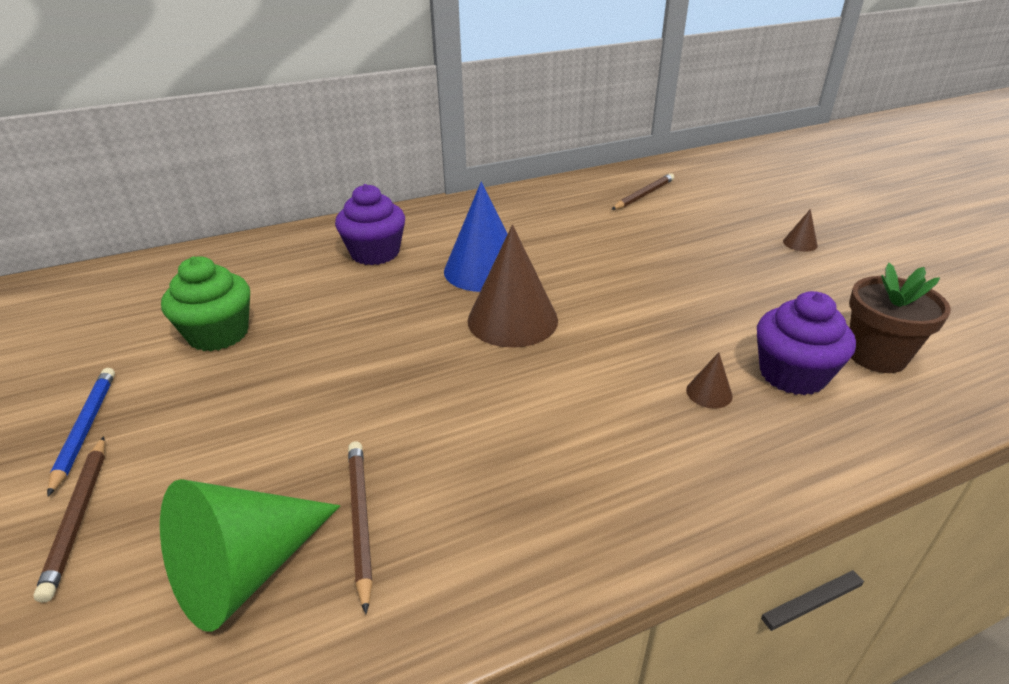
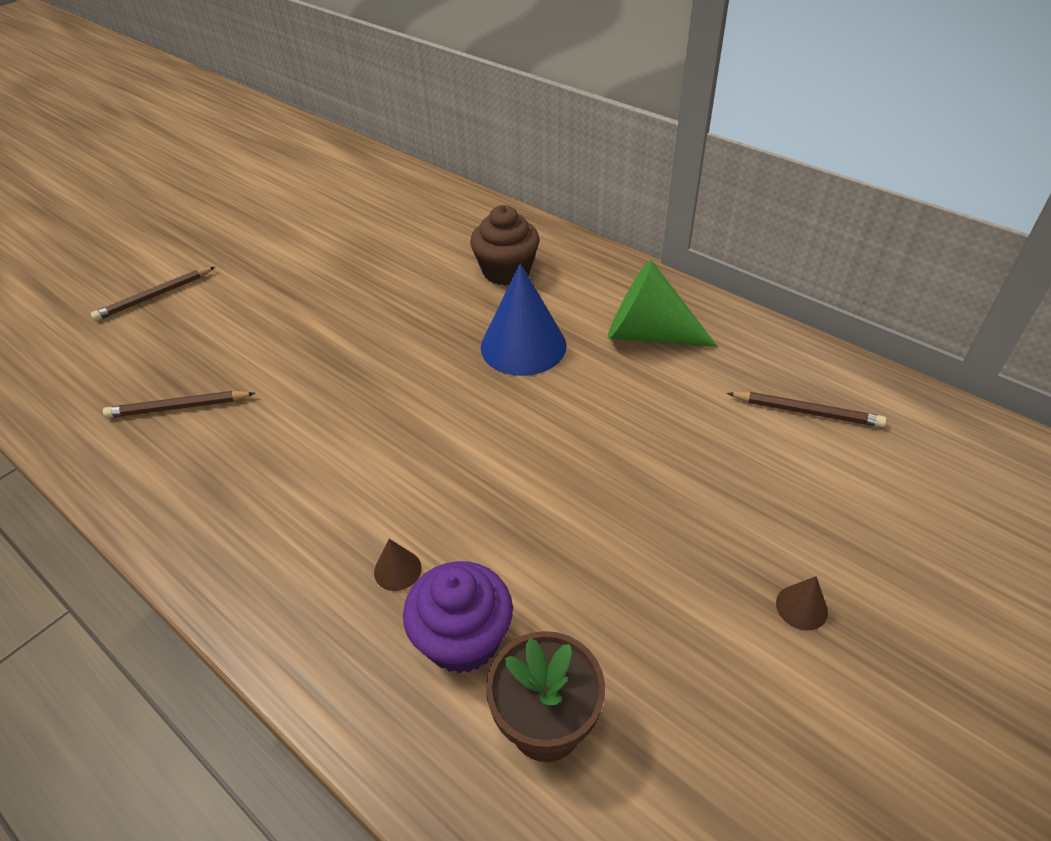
camera: 65 degrees right, 10 degrees up
(85, 428) = (225, 257): blue pencil -> none
(218, 334) = (343, 253): green cupcake -> none
(246, 571) = (127, 379): green cone -> green cone (648, 334)
(360, 519) = (178, 407): brown pencil -> brown pencil turned 150 degrees counterclockwise
(375, 253) = (506, 271): purple cupcake -> brown cupcake
(512, 320) = (448, 395): brown cone -> none

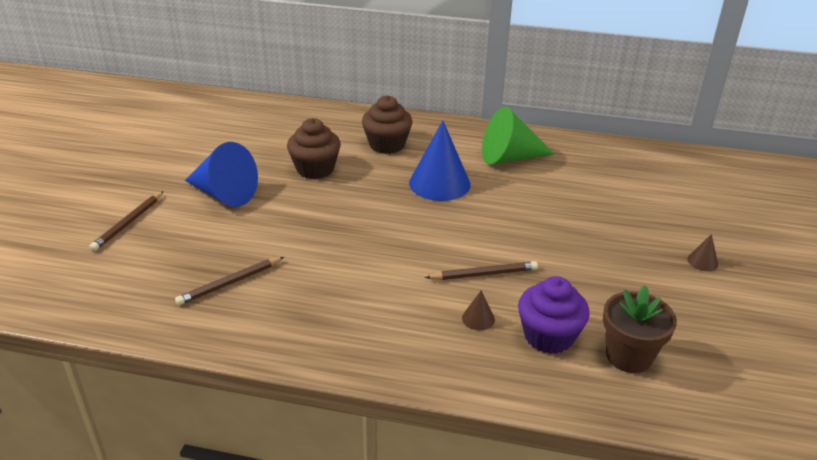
camera: 30 degrees left, 10 degrees down
(273, 288) = (224, 194): none -> blue cone
(395, 282) = (315, 169): none -> brown cupcake
(807, 412) = (629, 173): brown pencil -> brown pencil (484, 274)

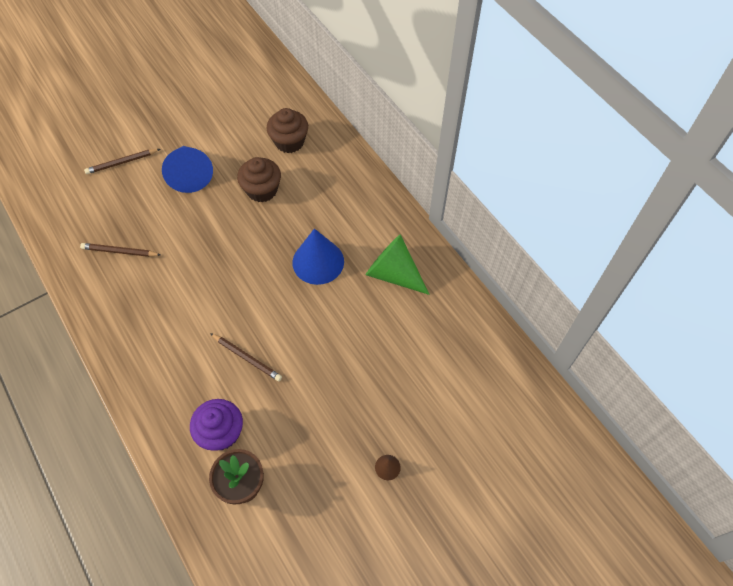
camera: 45 degrees right, 25 degrees up
(387, 144) = (331, 199): brown cupcake -> brown cupcake (289, 142)
(478, 318) = (203, 386): brown cone -> none

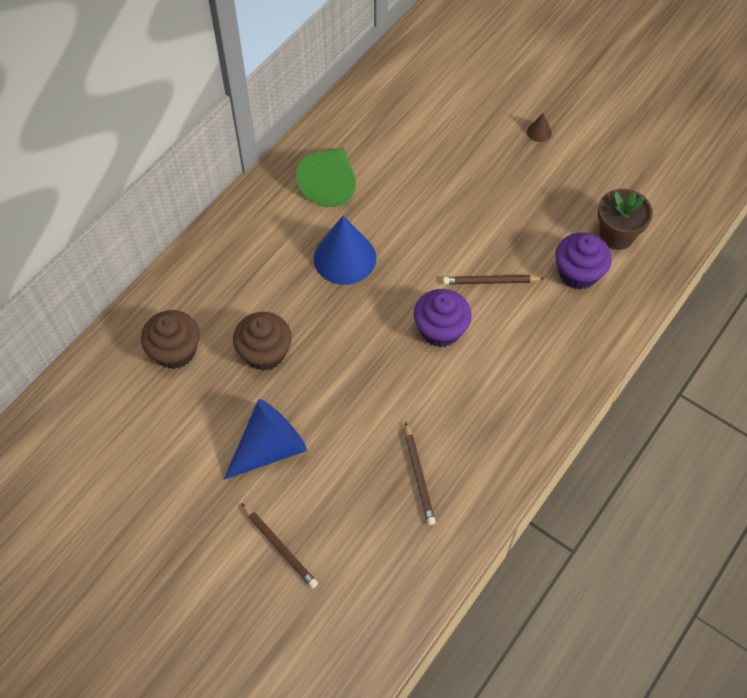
camera: 110 degrees left, 0 degrees up
(223, 305) = (440, 329): none -> purple cupcake
(247, 358) = (490, 281): brown pencil -> brown pencil turned 105 degrees counterclockwise

